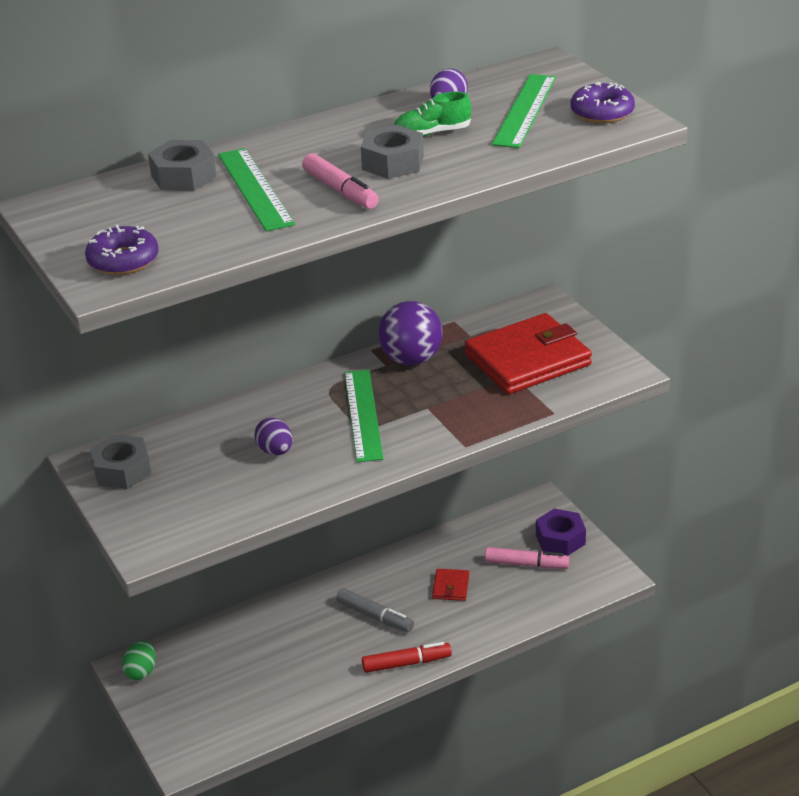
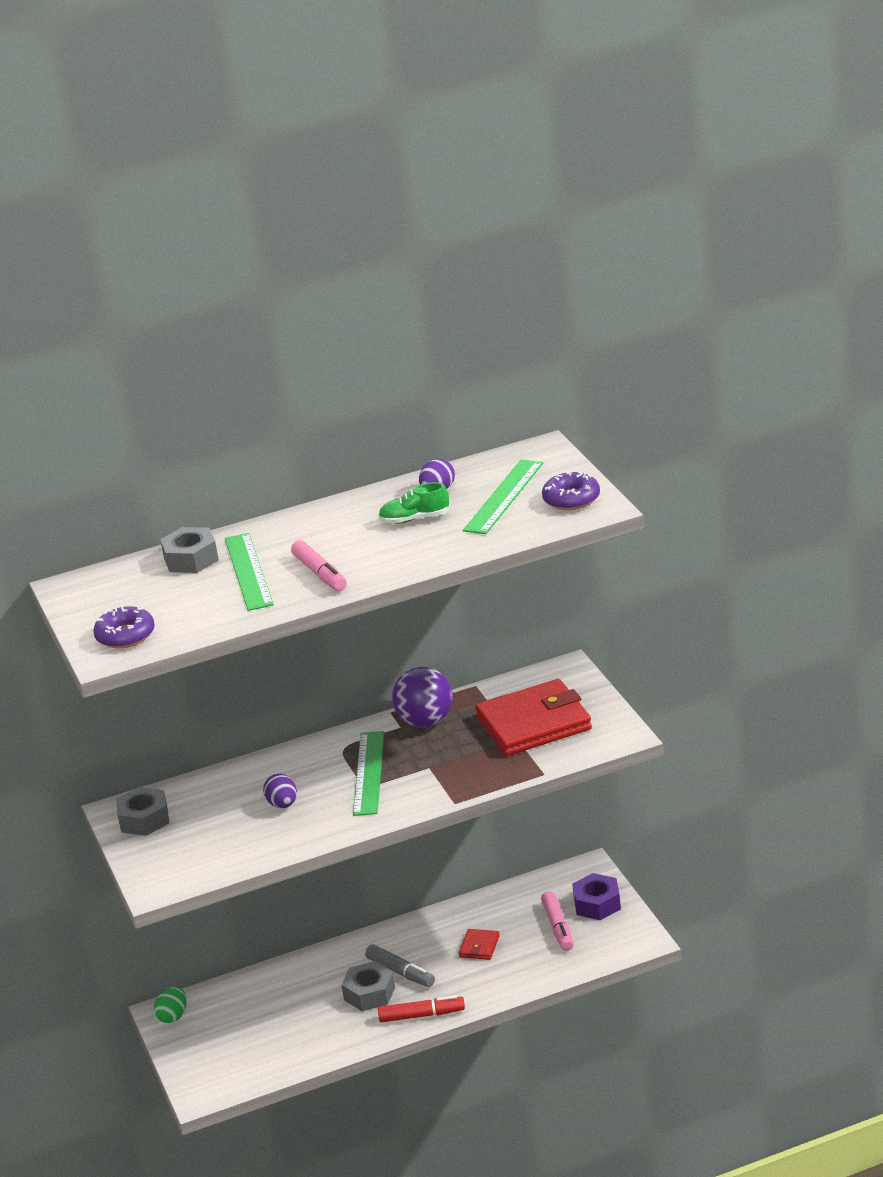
camera: 10 degrees right, 5 degrees down
(393, 162) = (372, 547): grey nut -> grey nut (369, 993)
(526, 564) = (558, 927): pink marker -> pink marker turned 60 degrees clockwise

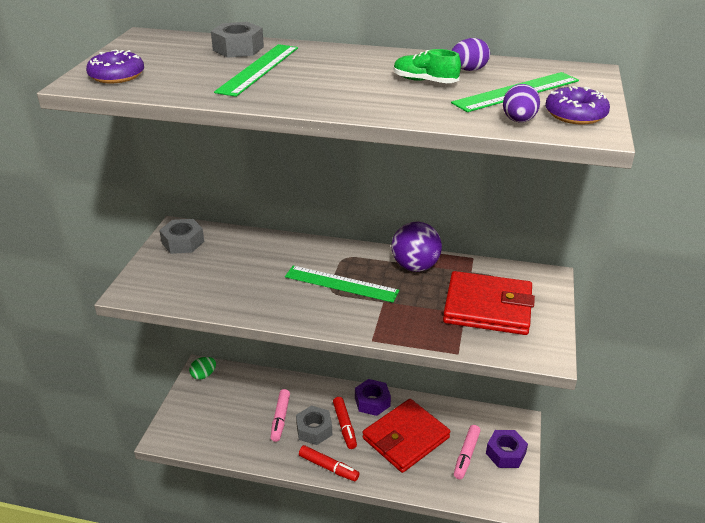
camera: 30 degrees right, 5 degrees up
(283, 804) = (266, 277): purple egg -> purple egg (518, 121)
(320, 574) = (301, 89): pink marker -> pink marker (280, 418)
(369, 773) = (341, 284): green ruler -> green ruler turned 75 degrees clockwise
(400, 972) = (344, 426): grey marker -> red marker
(408, 934) = (372, 402): none -> purple nut
(479, 946) = (405, 438): red wallet -> red wallet, size x2.35

